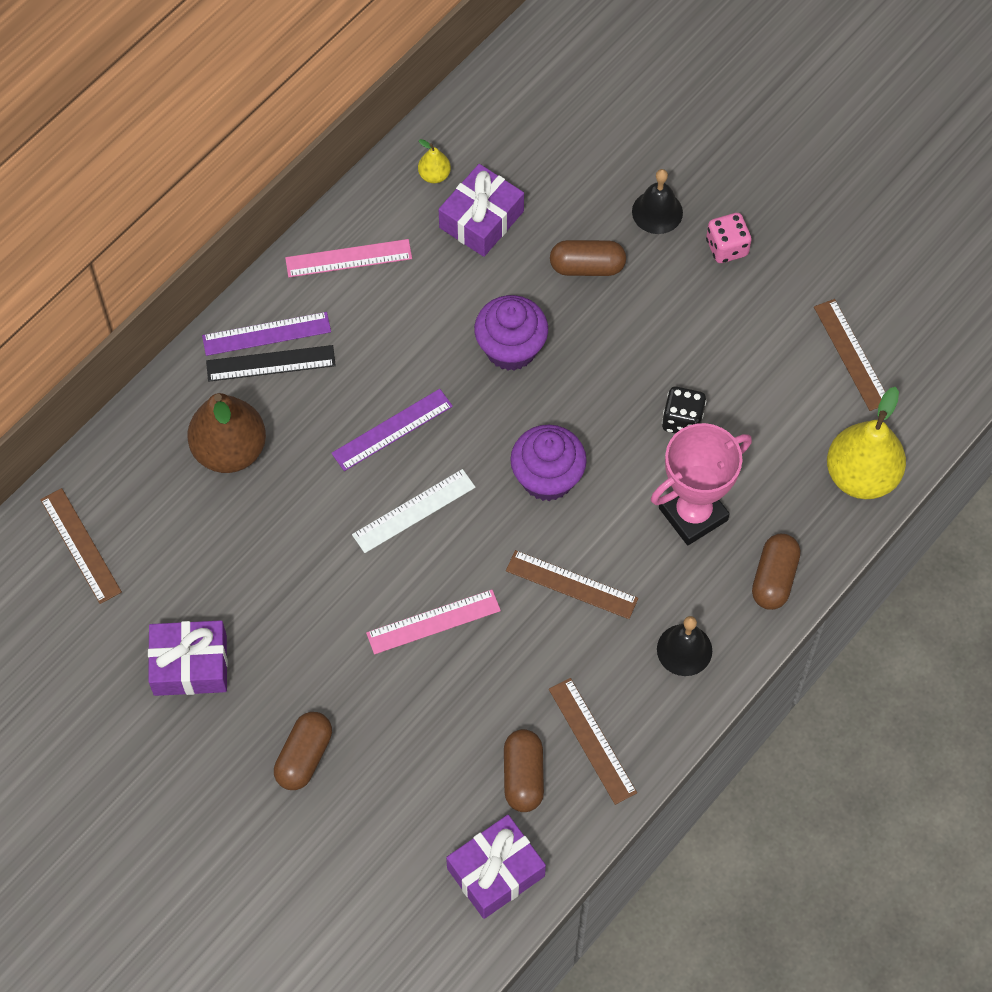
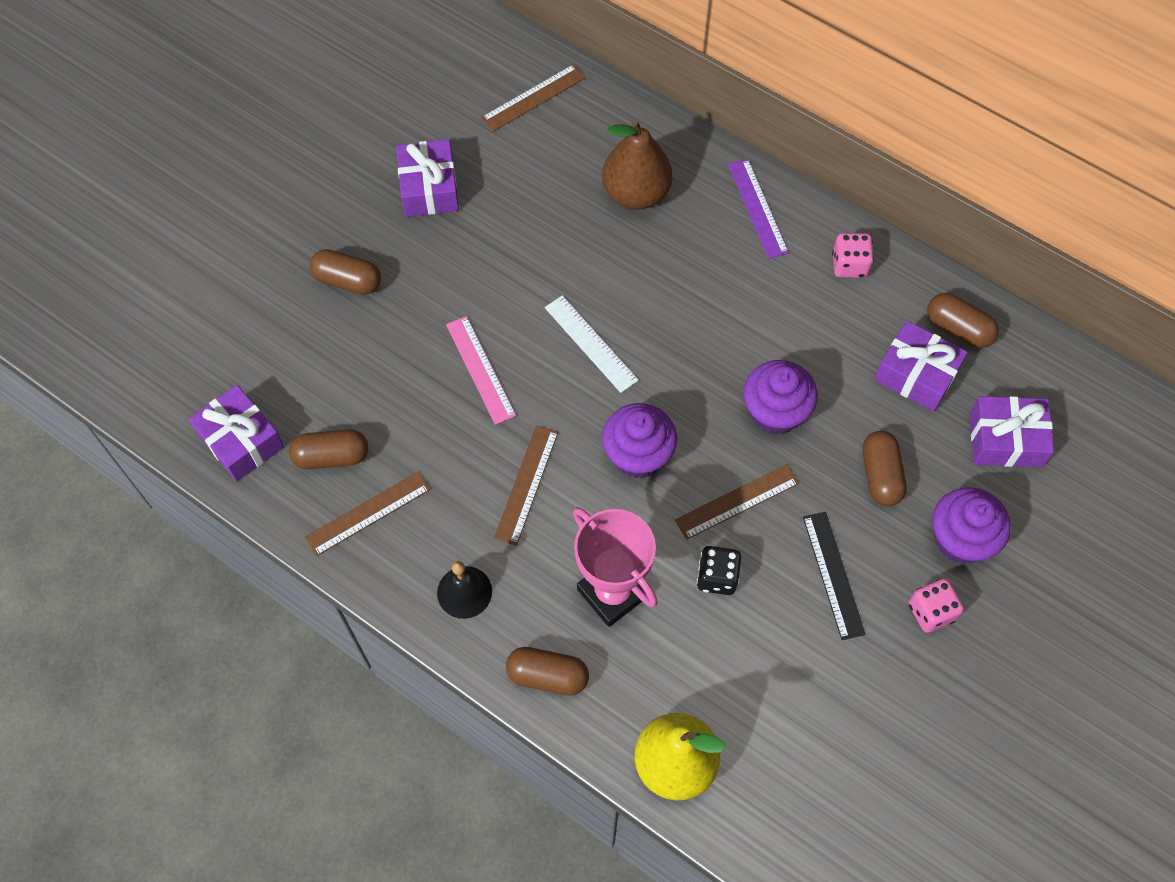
camera: 85 degrees right, 0 degrees up
(270, 363) = (727, 214): black ruler -> black ruler (833, 575)
(348, 258) = (849, 265): pink ruler -> pink dice
(392, 430) = (672, 318): purple ruler -> none
(434, 175) = (958, 329): yellow pear -> brown capsule
(558, 157) = (1005, 439): none -> purple gift
(657, 212) = (960, 539): black bell -> purple cupcake
(852, 354) = (821, 750): brown ruler -> brown ruler (737, 502)

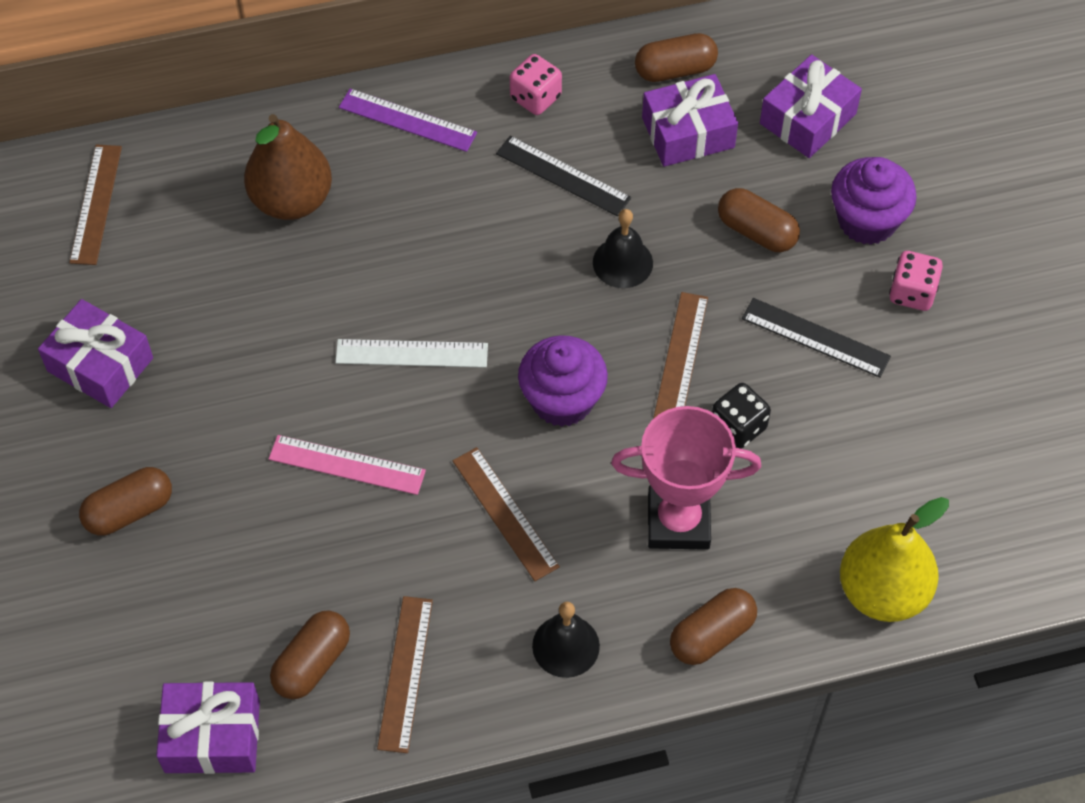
camera: 50 degrees left, 5 degrees down
(775, 412) = (622, 262): purple cupcake -> black bell
(806, 326) = (563, 175): none -> black ruler

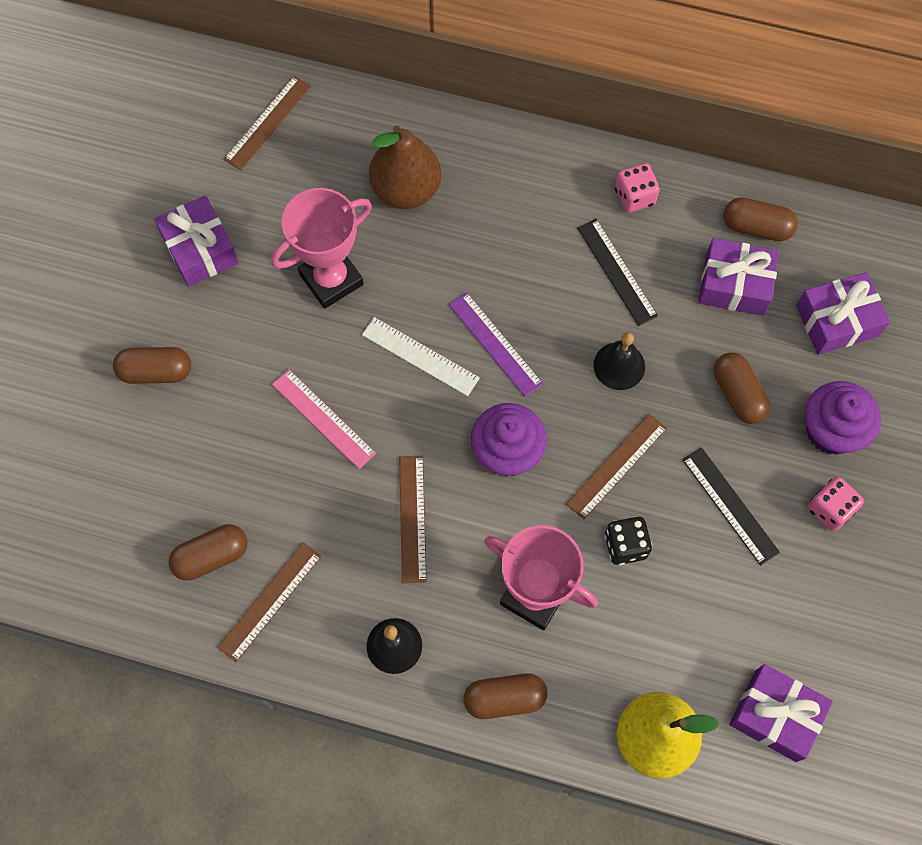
camera: 30 degrees right, 10 degrees up
(212, 736) = (114, 572): purple gift -> purple gift (775, 715)
(267, 325) = (331, 279): none -> pink trophy
(407, 120) = (528, 167): purple ruler -> purple ruler (495, 343)

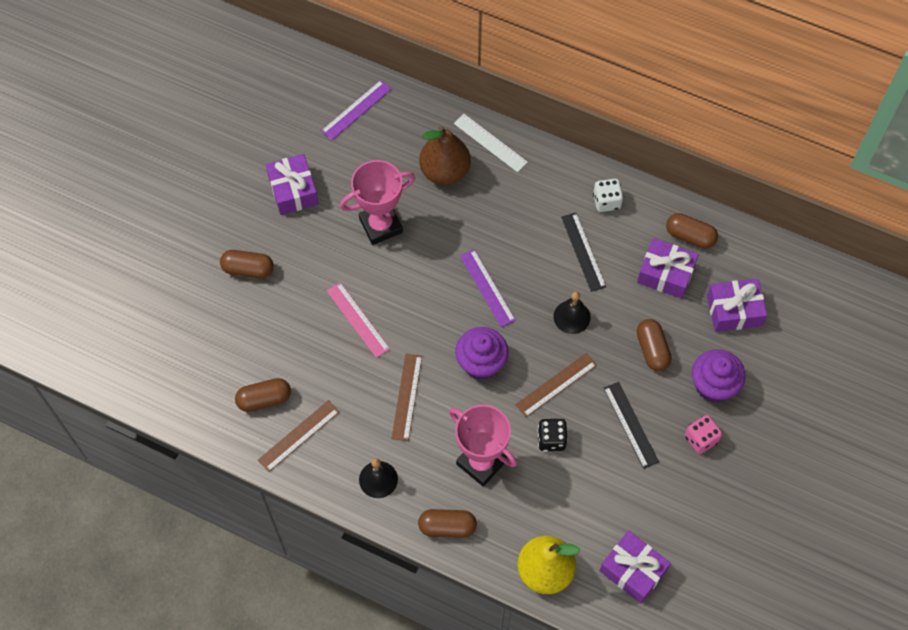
camera: 10 degrees right, 5 degrees down
(267, 122) = (356, 110): brown ruler -> purple ruler
(420, 356) = (433, 288): white ruler -> white ruler (490, 142)
(634, 197) = (606, 201): pink dice -> white dice

